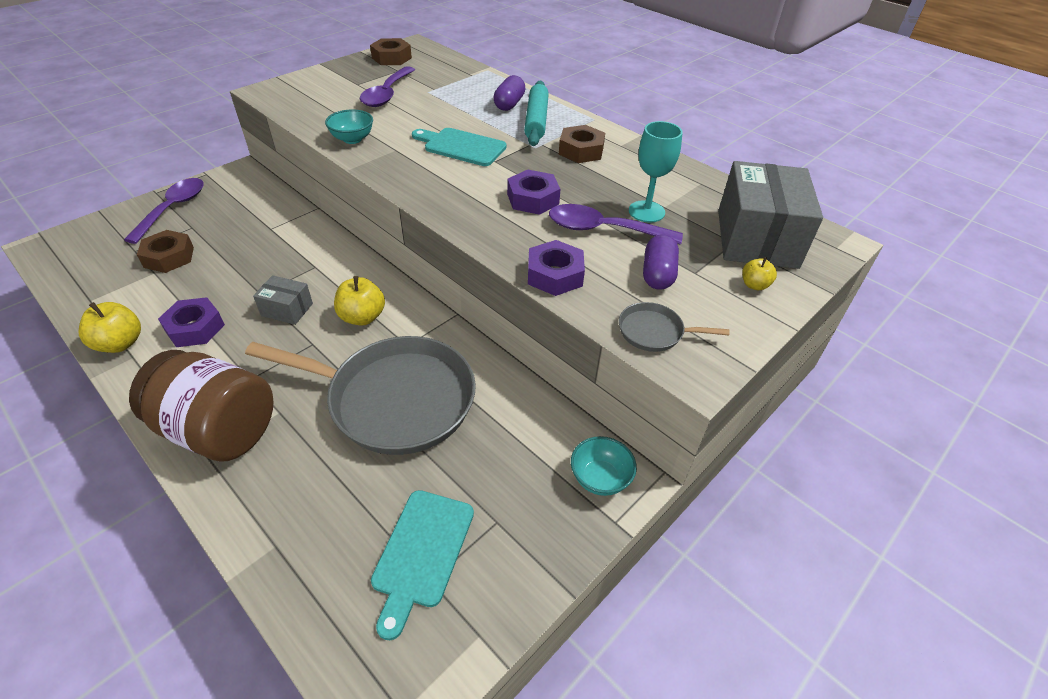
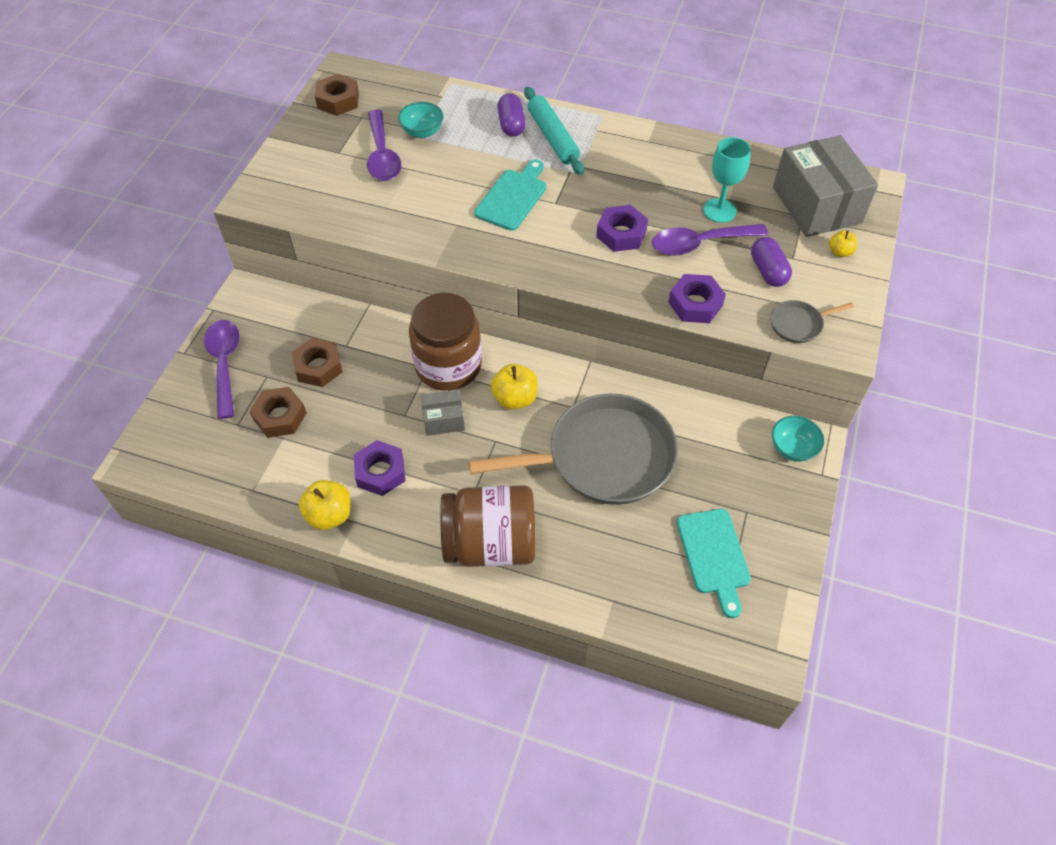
camera: 25 degrees left, 10 degrees up
(332, 271) = (448, 366): none -> brown jar
(352, 139) = (405, 227): turquoise bowl -> turquoise bowl (422, 132)
(461, 147) = (512, 197): turquoise cutting board -> turquoise cutting board turned 120 degrees clockwise
(581, 151) = (619, 161): brown nut -> brown nut (318, 367)

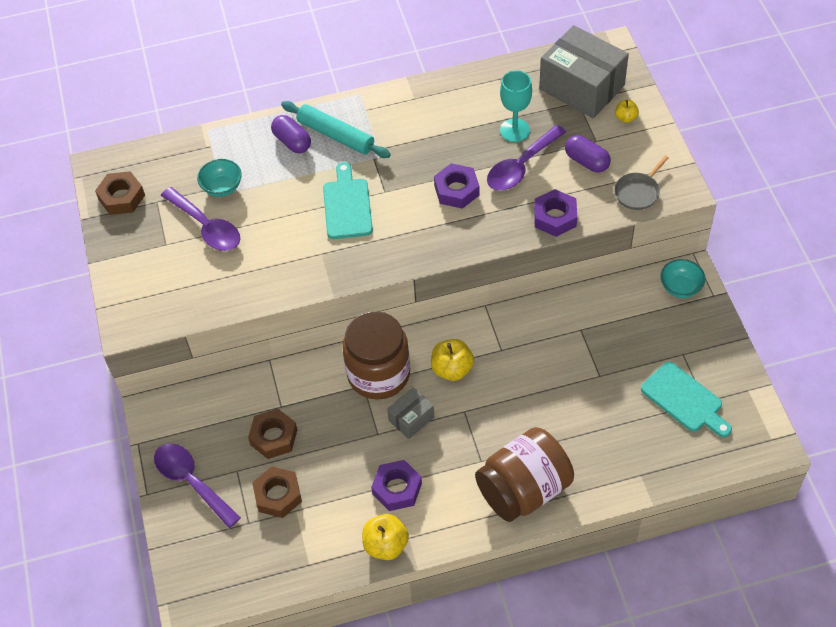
camera: 30 degrees left, 0 degrees up
(603, 457) = (553, 375): grey pan -> none

